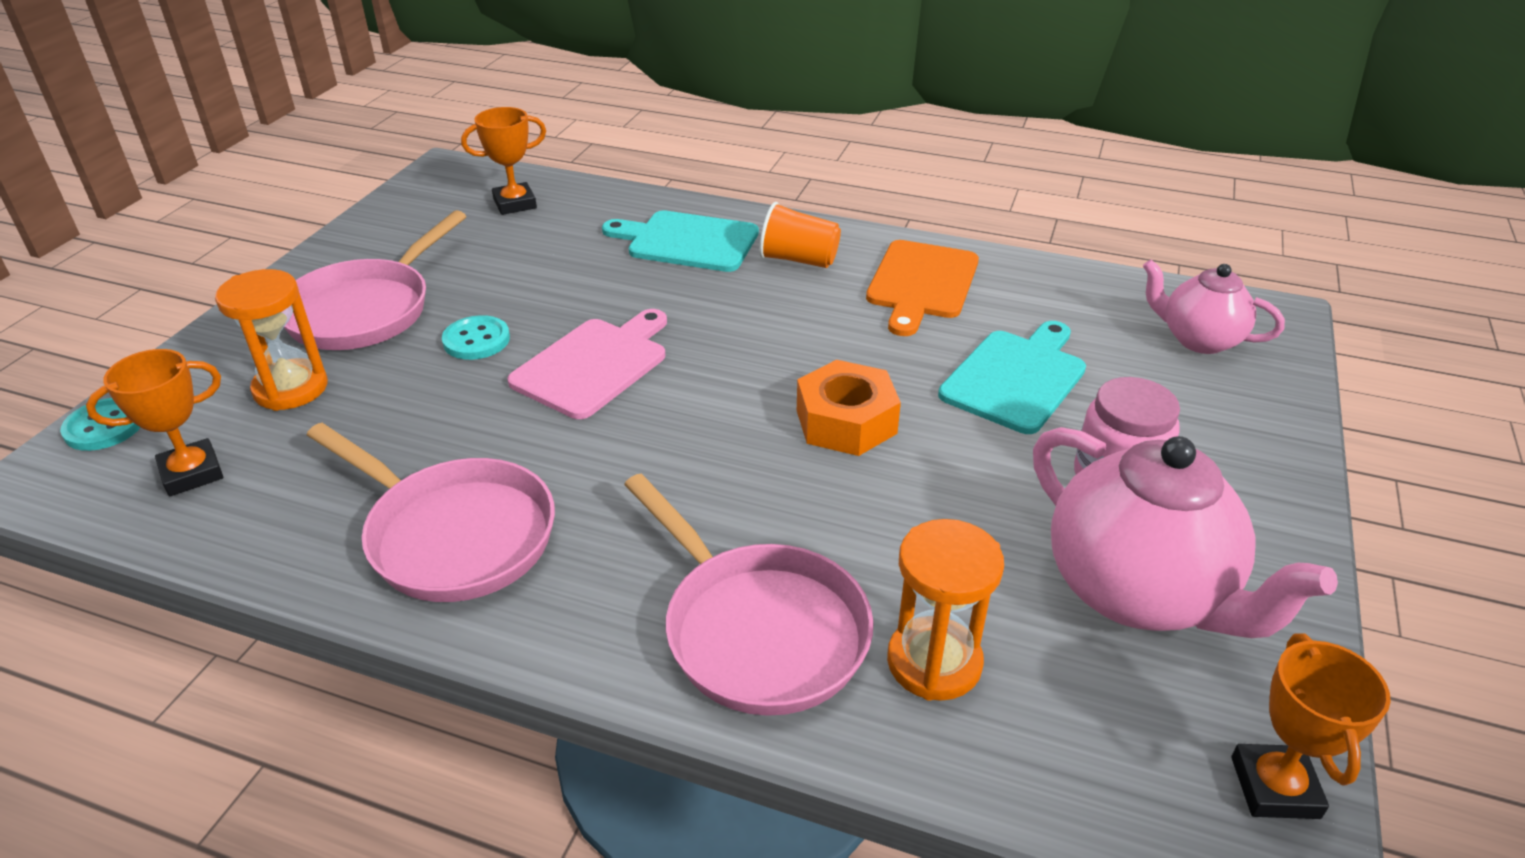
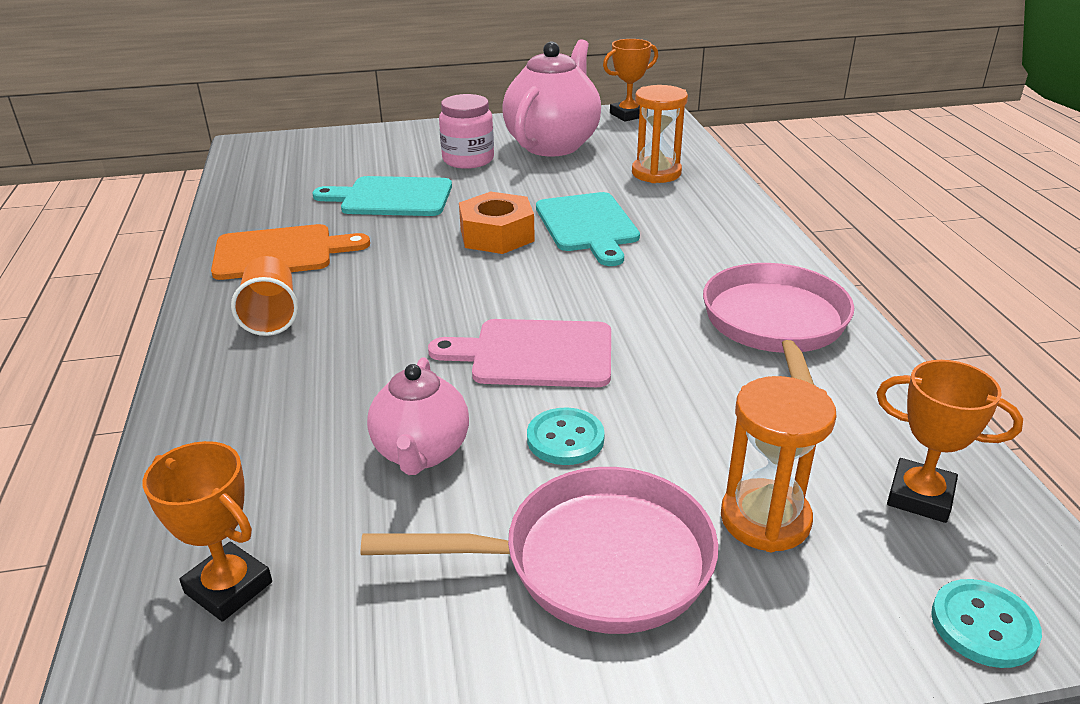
camera: 120 degrees left, 5 degrees down
(687, 241) = (268, 390): turquoise cutting board -> turquoise cutting board (588, 225)
(758, 630) = (697, 212): pink pan -> none
(1198, 340) = (297, 158): pink teapot -> pink teapot (421, 452)

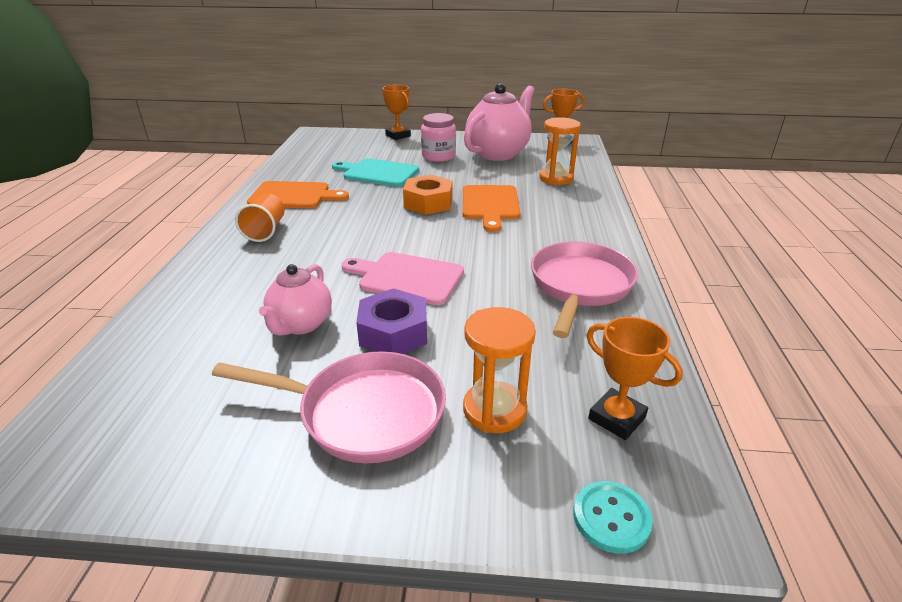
camera: 15 degrees right, 0 degrees up
(228, 587) = (143, 380): orange trophy -> orange trophy (398, 136)
(565, 439) = (394, 333): turquoise button -> purple nut
(588, 225) = (490, 205): turquoise cutting board -> orange cutting board

